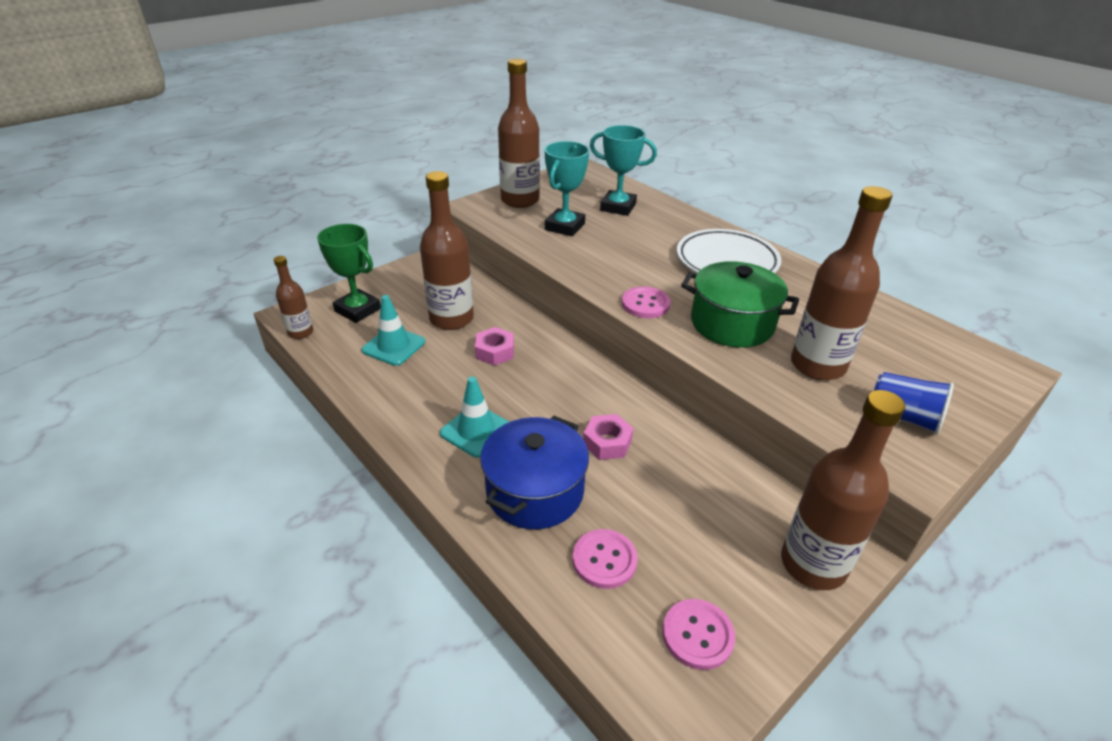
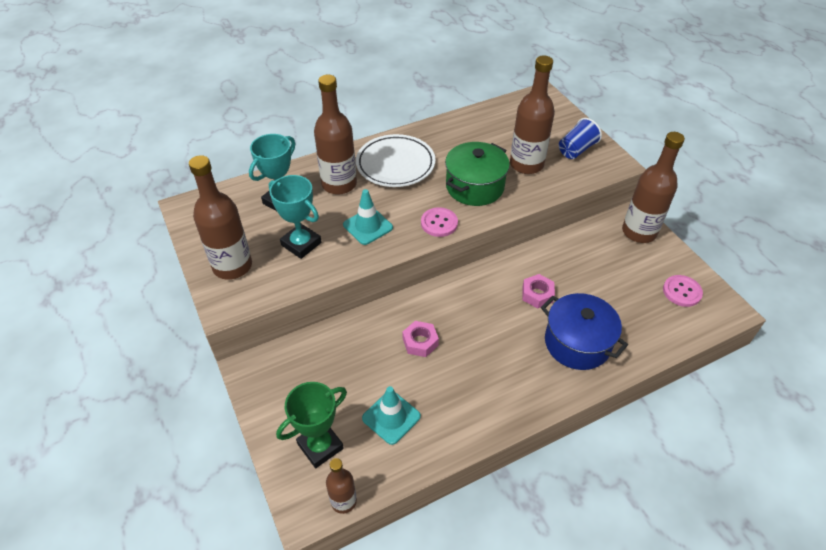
camera: 75 degrees left, 10 degrees up
(451, 319) = (362, 367): brown bottle -> brown bottle (339, 184)
(476, 431) = (513, 368): turquoise traffic cone -> turquoise traffic cone (368, 226)
(604, 560) = (633, 319): pink button -> none

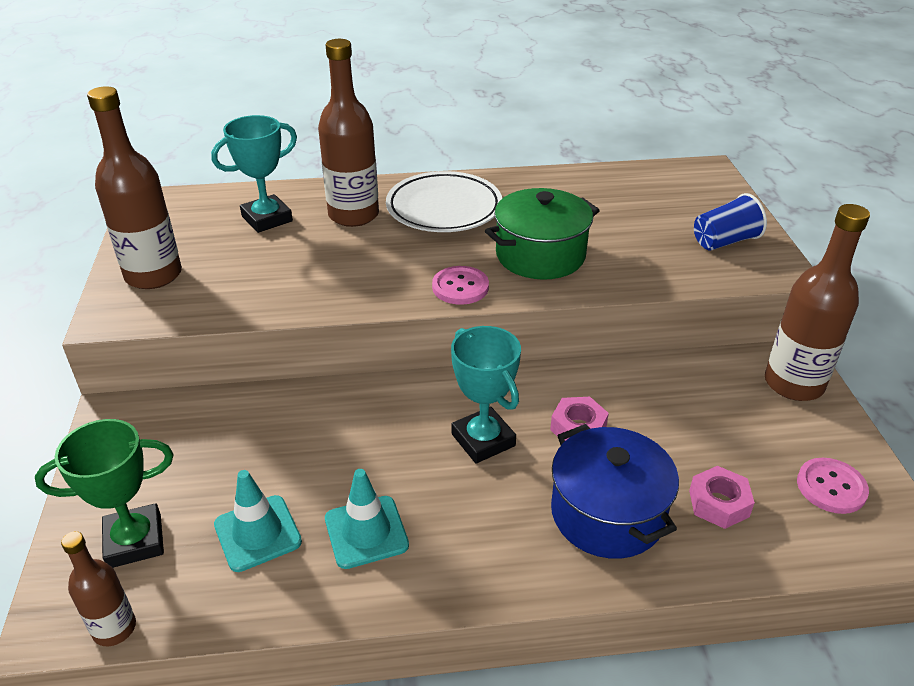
camera: 20 degrees right, 10 degrees down
(301, 244) = (257, 270): turquoise trophy -> turquoise trophy (483, 440)
(368, 226) = (358, 269): turquoise traffic cone -> turquoise traffic cone (366, 532)
(420, 342) = (363, 445): pink nut -> pink nut (719, 503)
(526, 164) = (635, 244): brown bottle -> none

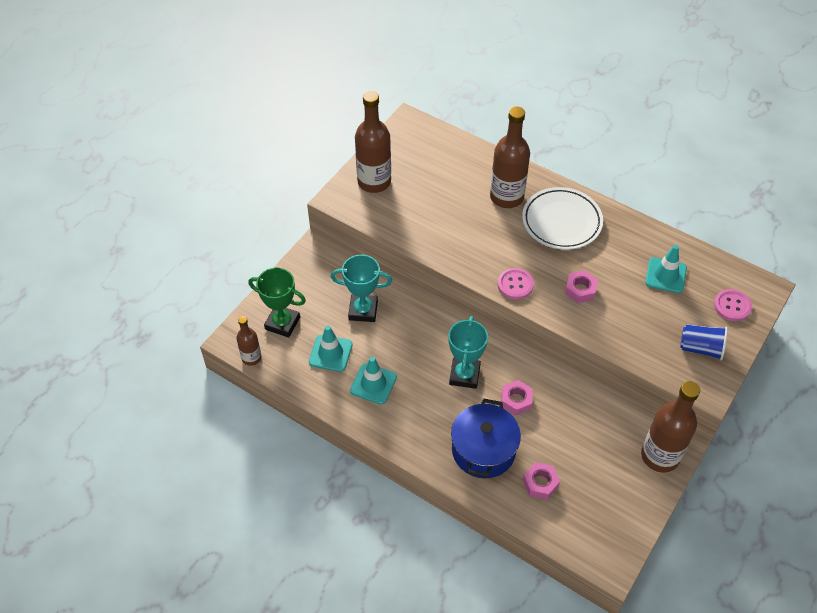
camera: 40 degrees right, 15 degrees up
(267, 219) = (458, 172): turquoise trophy -> turquoise trophy (363, 310)
(540, 255) = (580, 290): green pot -> pink nut
(608, 201) = (665, 275): none -> turquoise traffic cone
(831, 487) = (605, 516): pink button -> pink button (732, 306)

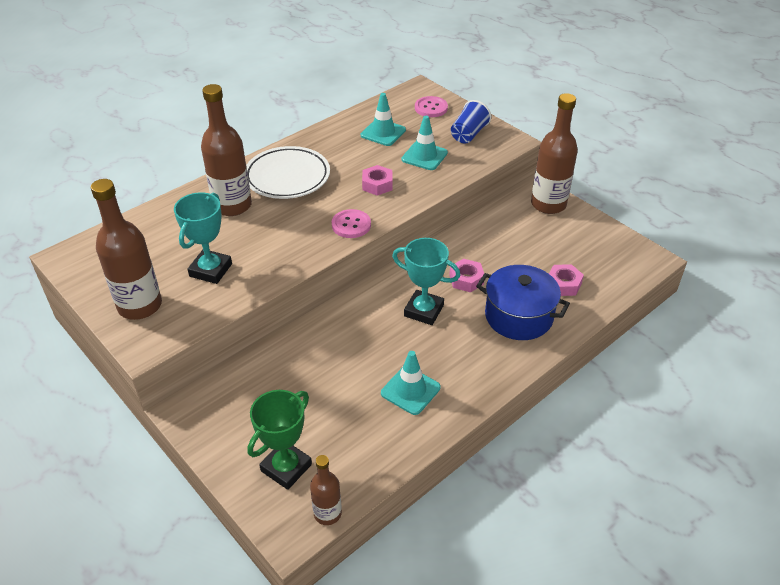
camera: 75 degrees left, 10 degrees down
(330, 353) = (352, 424): turquoise traffic cone -> turquoise traffic cone (424, 156)
(363, 310) = (302, 380): turquoise trophy -> turquoise trophy (210, 270)

